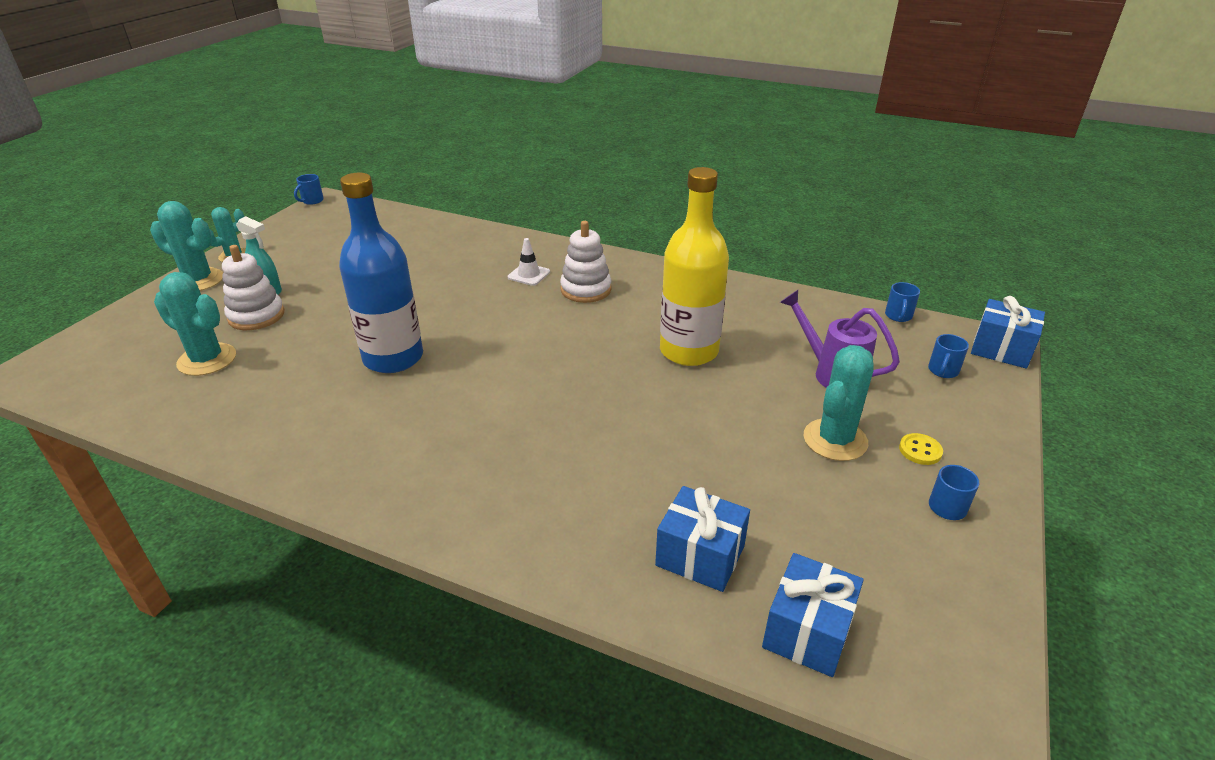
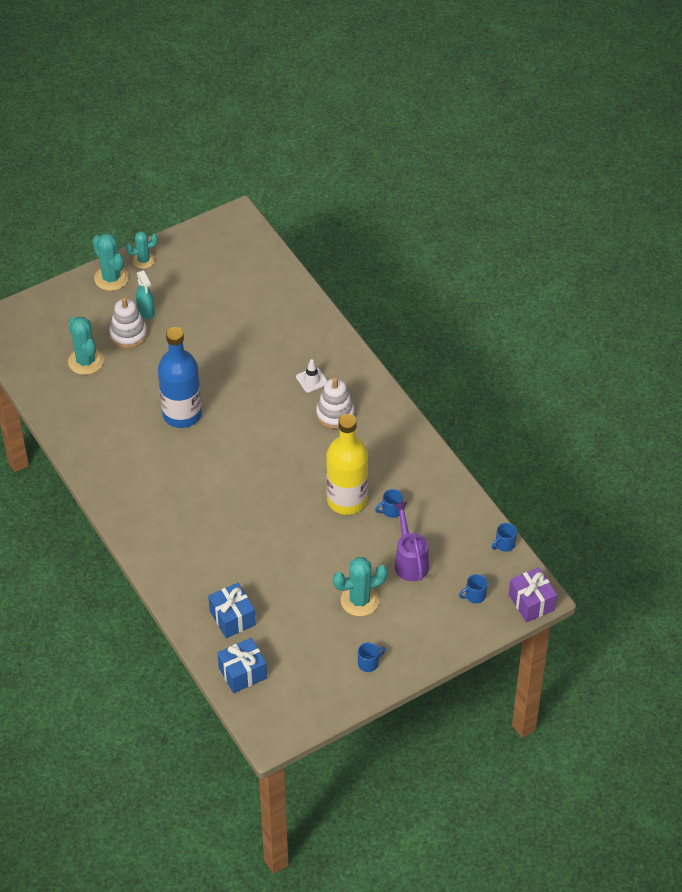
camera: 35 degrees right, 15 degrees up
(312, 201) = (226, 212): blue mug -> blue mug (391, 510)
(920, 450) = (395, 631): yellow button -> none
(1001, 349) = (531, 602): blue gift -> purple gift

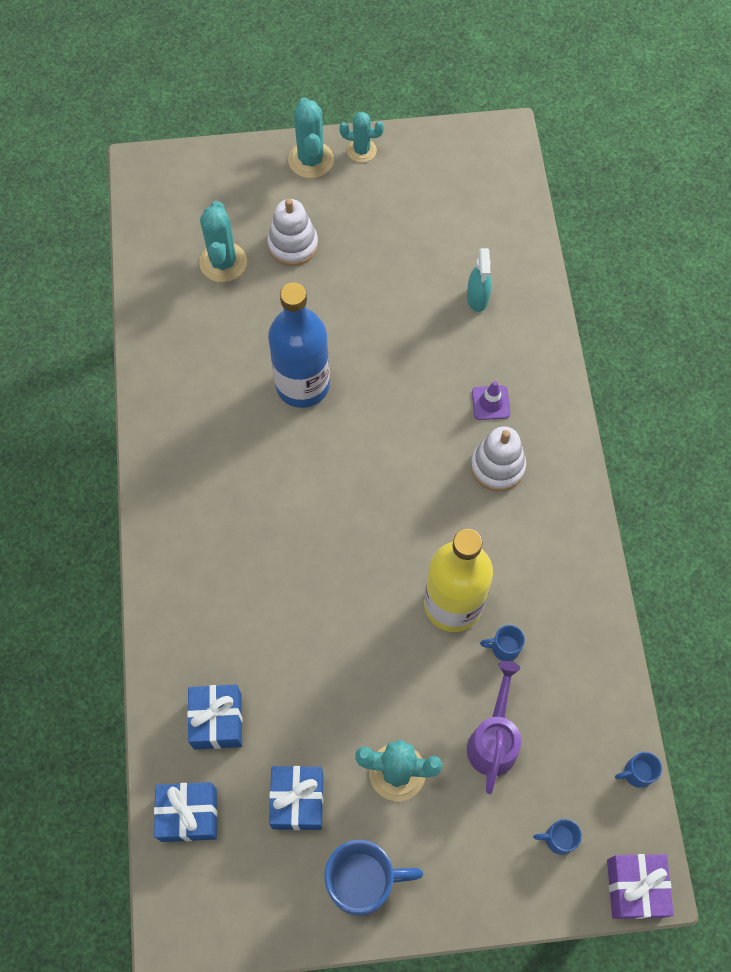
camera: 25 degrees right, 15 degrees up
(146, 311) = (330, 222): turquoise spray bottle -> turquoise spray bottle (477, 299)
(306, 639) = (298, 801): none -> blue gift
(312, 380) = (490, 403): white traffic cone -> purple traffic cone
(369, 663) = (363, 881): blue mug -> blue mug, size x2.09

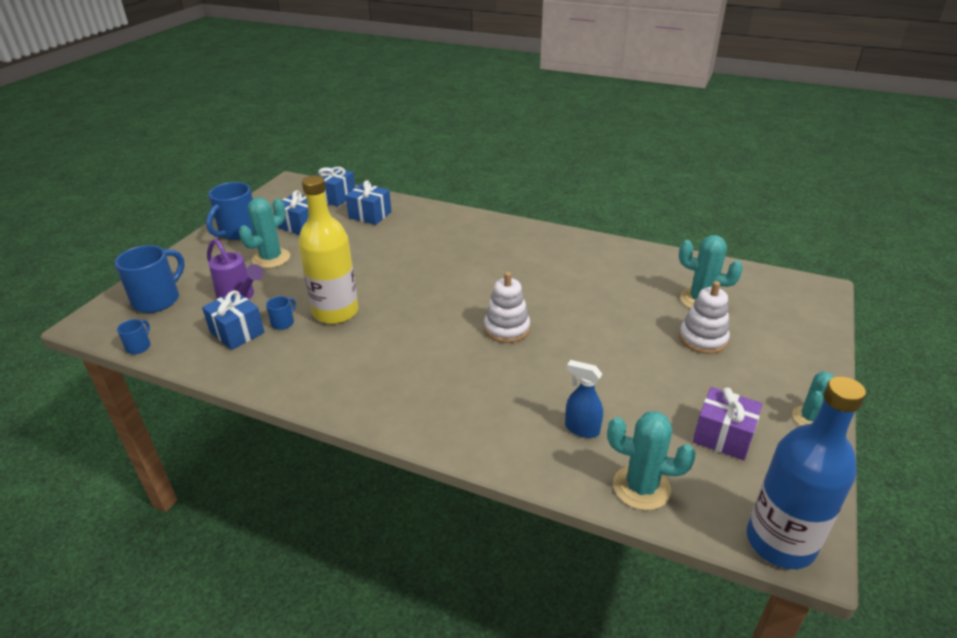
camera: 120 degrees right, 30 degrees down
(302, 385) = (561, 303): blue bottle -> blue bottle (780, 542)
(311, 160) = (805, 380): turquoise cactus -> turquoise cactus (641, 487)
(477, 299) = (581, 429): turquoise spray bottle -> blue spray bottle
(490, 403) = (469, 393): purple traffic cone -> none
(497, 466) = (411, 373): white stacking toy -> white stacking toy (506, 329)
(550, 684) = (237, 332): none -> blue gift
(558, 838) = (158, 300): blue mug -> blue mug, size x2.09
(634, 888) = (92, 317): purple gift -> purple gift (723, 436)

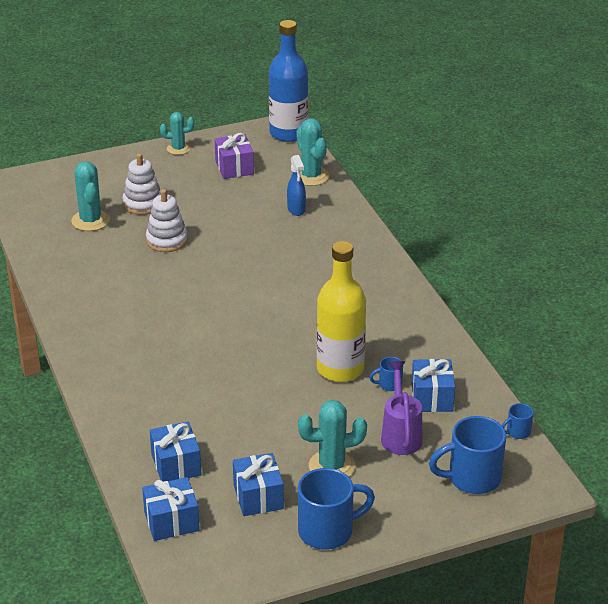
camera: 135 degrees left, 0 degrees up
(506, 329) = (243, 281): white stacking toy -> white stacking toy (167, 240)

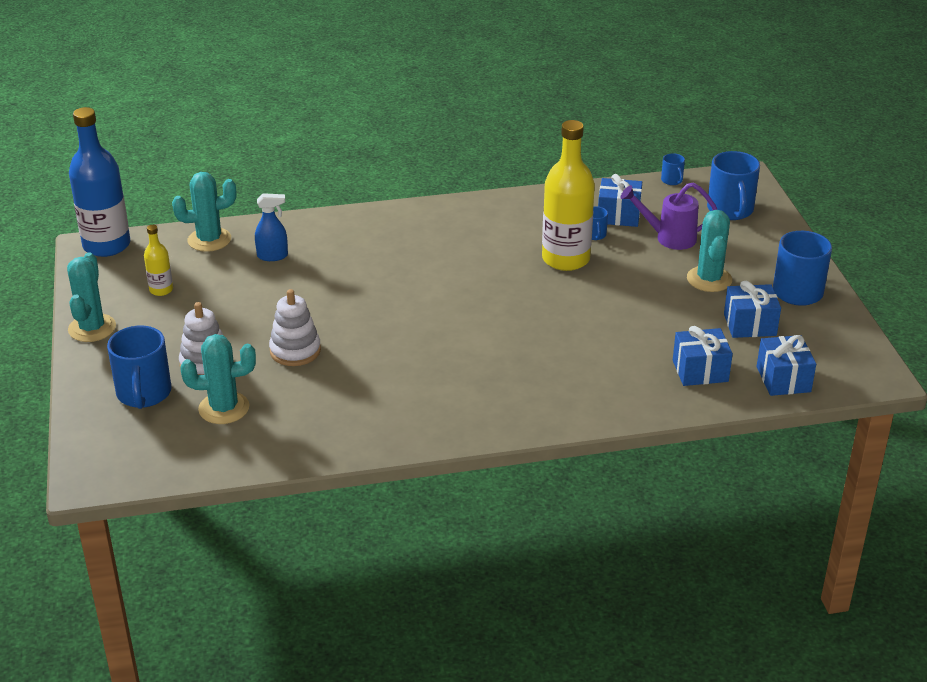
camera: 80 degrees left, 0 degrees up
(103, 185) = (144, 394): none -> blue mug
(178, 149) = (92, 328): turquoise cactus -> turquoise cactus, size x1.53
(234, 167) = (161, 290): purple gift -> yellow bottle

